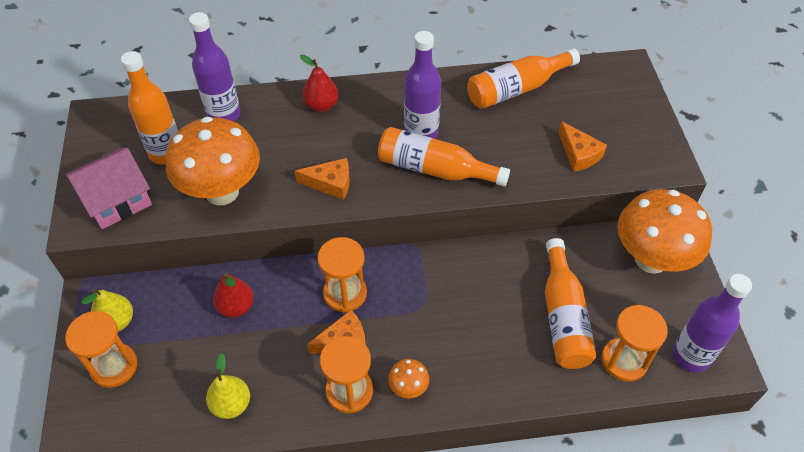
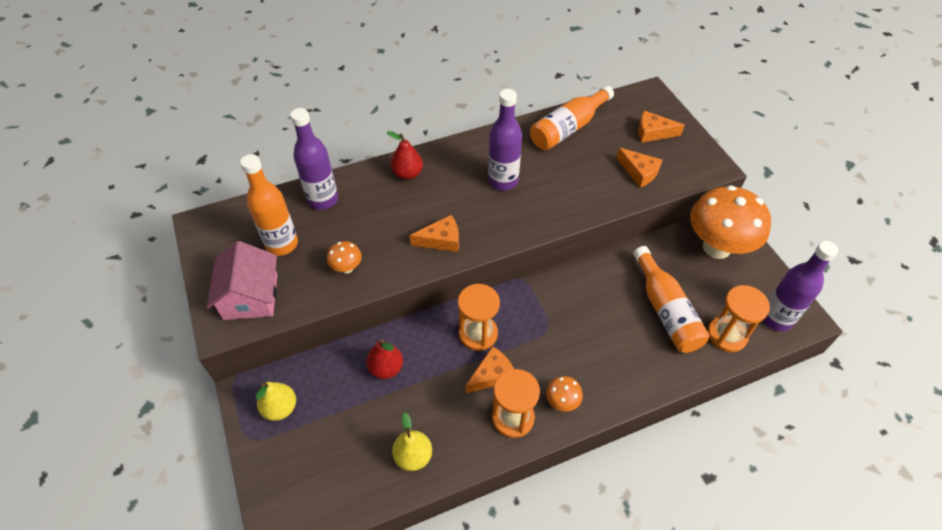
camera: 15 degrees left, 0 degrees up
(114, 366) = (292, 450): orange hourglass -> none
(116, 200) = (251, 297): pink house -> pink house turned 45 degrees counterclockwise
(222, 192) = (347, 268): orange mushroom -> orange mushroom, size x0.41
(435, 169) = (526, 209): orange bottle -> none
(613, 112) = (653, 133): none -> orange cheese

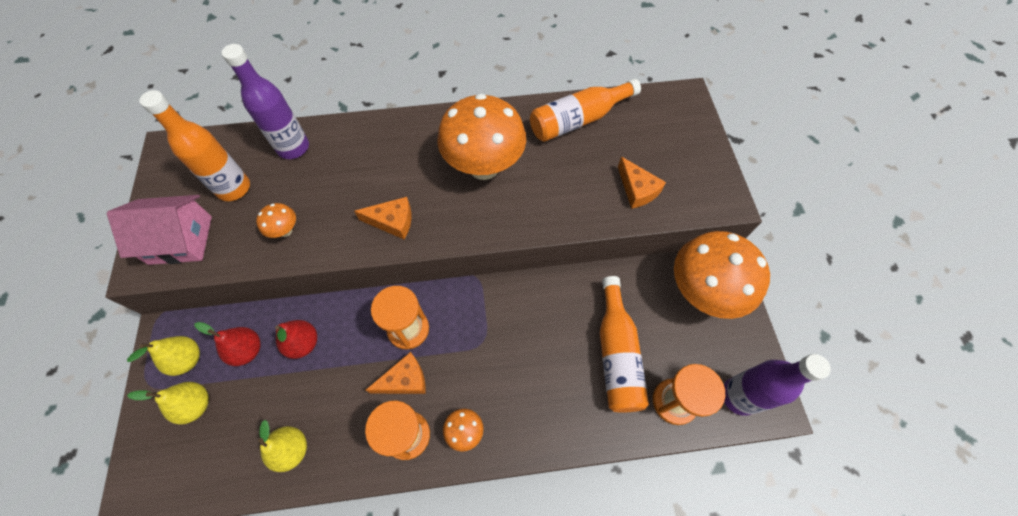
camera: 15 degrees right, 10 degrees up
(251, 297) = (180, 240): pink house -> pink house turned 75 degrees clockwise
(305, 443) = (196, 405): none -> yellow pear
(407, 174) = (388, 137): red pear -> red pear (247, 350)
(503, 181) = (484, 167): purple bottle -> orange mushroom
(653, 133) = (671, 145): orange cheese -> none

